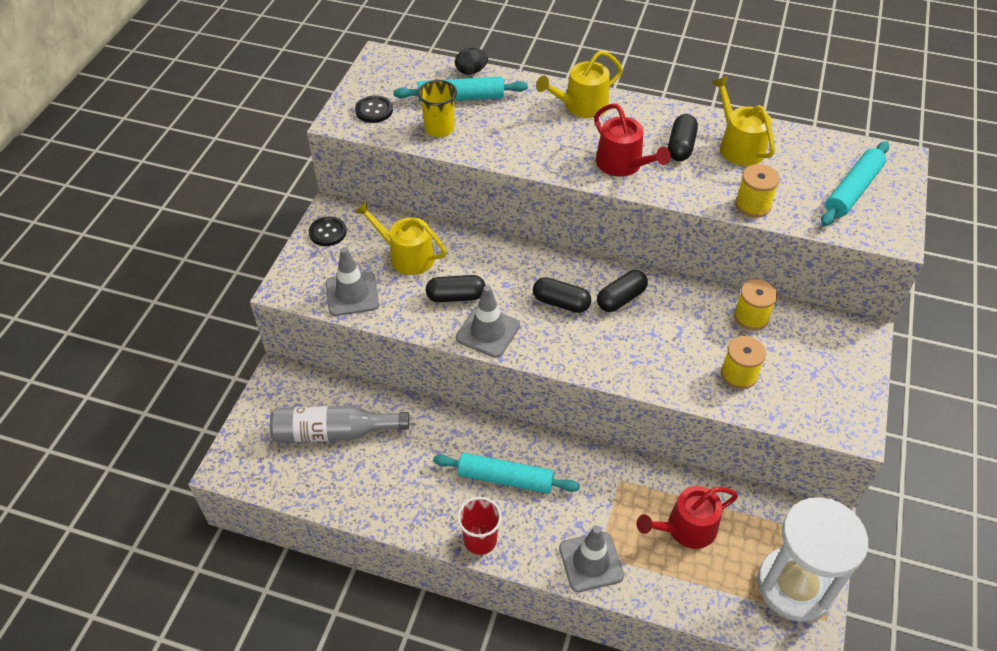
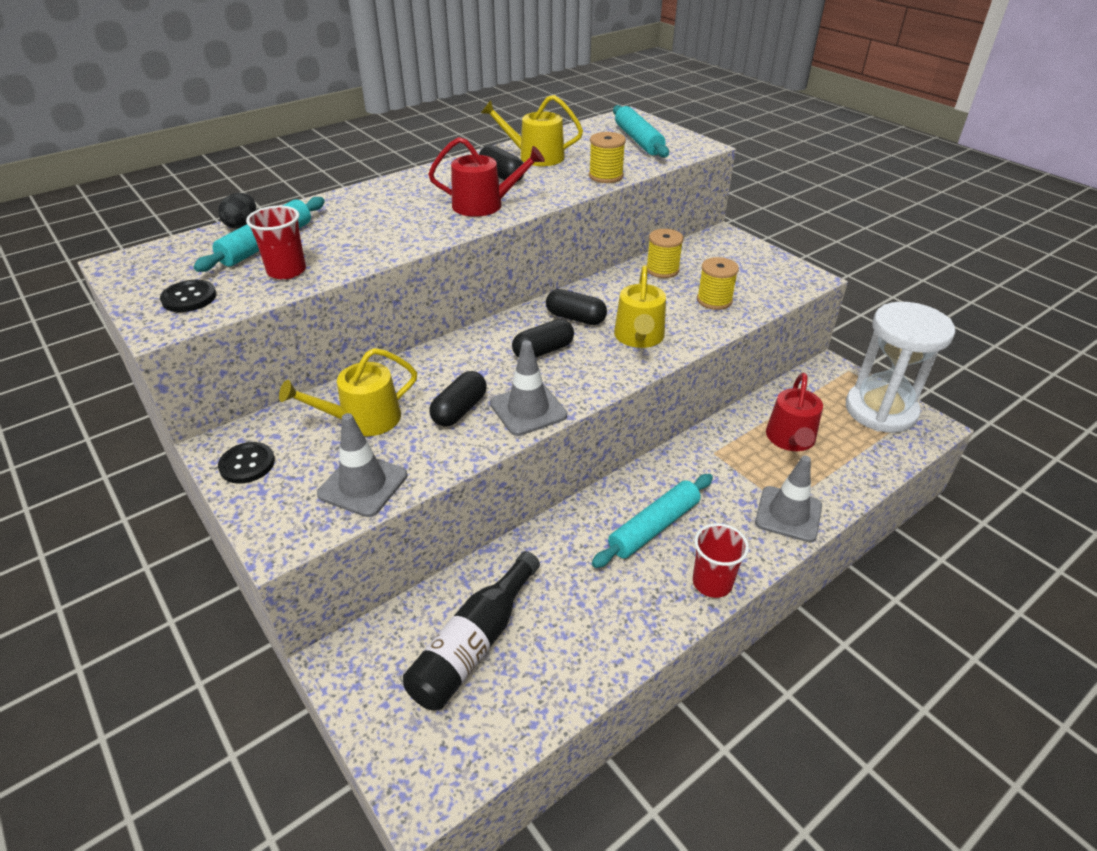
camera: 55 degrees left, 10 degrees down
(334, 432) = (474, 644): grey bottle -> black bottle
(439, 128) = (286, 271): yellow cup -> red cup
(581, 106) = (384, 194): yellow watering can -> yellow watering can (639, 337)
(621, 299) = (575, 318): black capsule -> black capsule turned 60 degrees counterclockwise

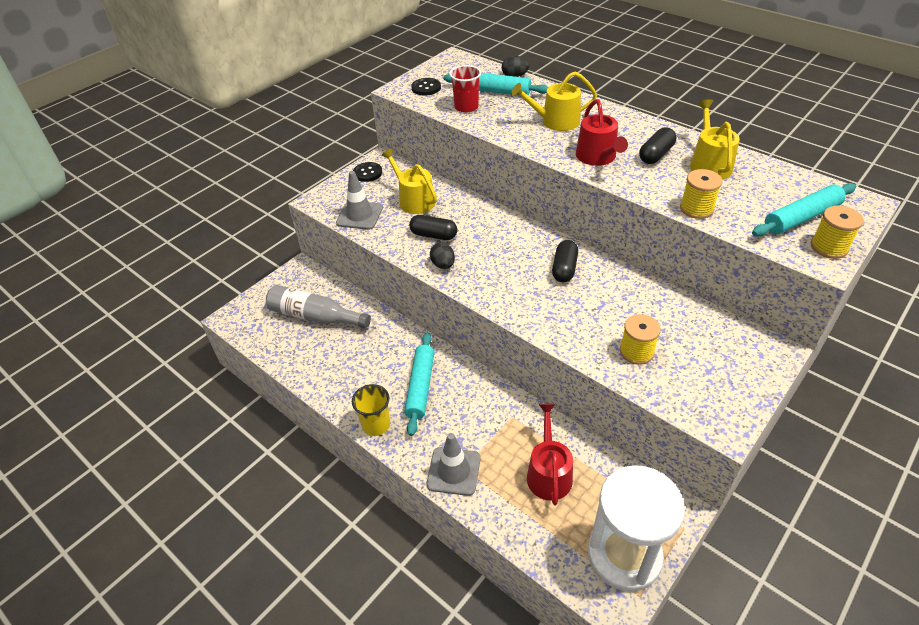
camera: 80 degrees right, 5 degrees up
(474, 644) = (315, 316): black bottle -> grey bottle
(528, 409) = (443, 265): grey traffic cone -> black egg
(543, 351) = (513, 259): black capsule -> none
(639, 337) = (553, 308): yellow watering can -> yellow watering can (555, 121)
(654, 527) = (420, 387): turquoise rolling pin -> turquoise rolling pin turned 60 degrees clockwise
(662, 270) = (672, 311): yellow spool -> yellow spool (829, 247)
(712, 582) = (376, 424): red cup -> yellow cup
(791, 439) = (548, 473): red watering can -> red watering can turned 90 degrees clockwise

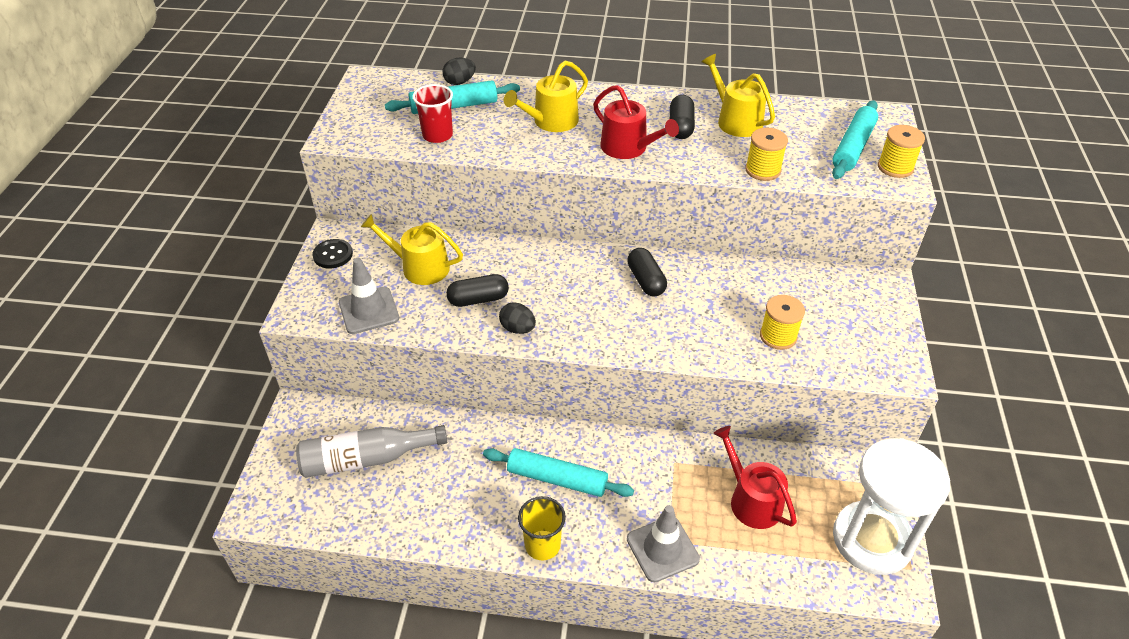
camera: 35 degrees left, 0 degrees up
(420, 387) = (557, 479): turquoise rolling pin -> turquoise rolling pin turned 45 degrees counterclockwise
(426, 88) = (367, 126): black button -> none

